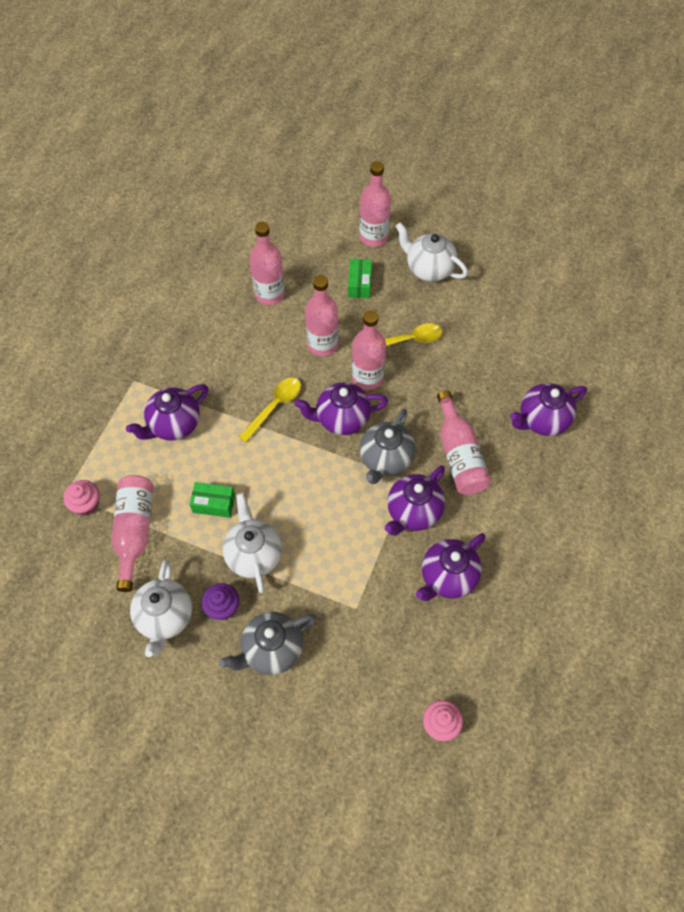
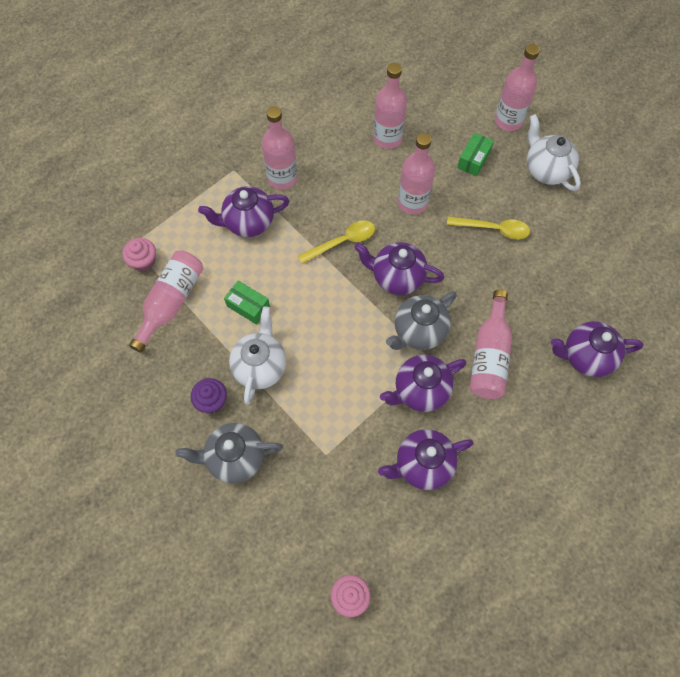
camera: 25 degrees right, 5 degrees up
(165, 617) = (160, 388): white teapot -> none
(367, 377) = (439, 249): pink bottle -> pink bottle (282, 178)

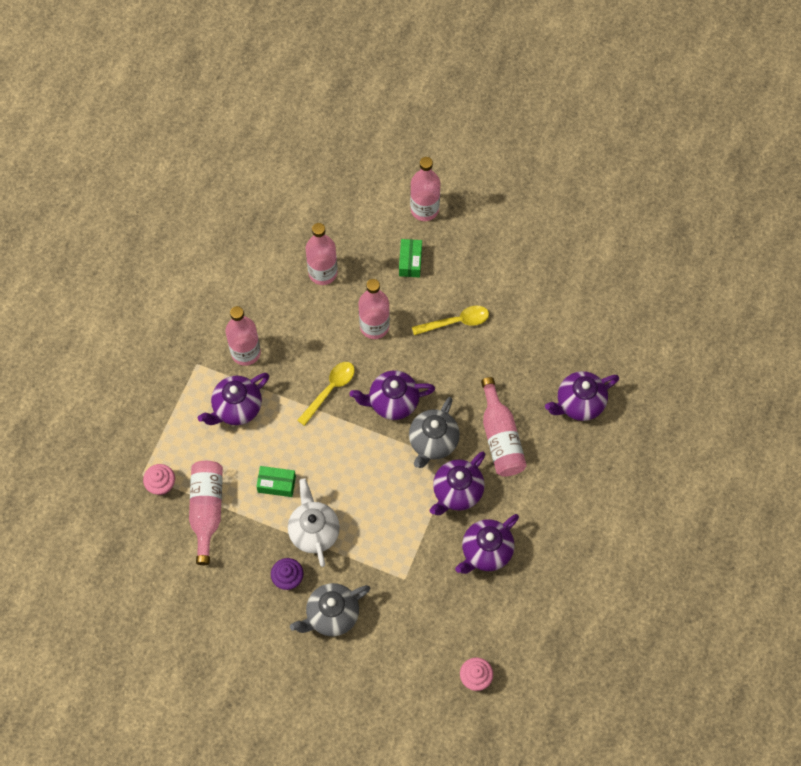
camera: 25 degrees left, 0 degrees up
(546, 170) = (478, 245): white teapot -> none

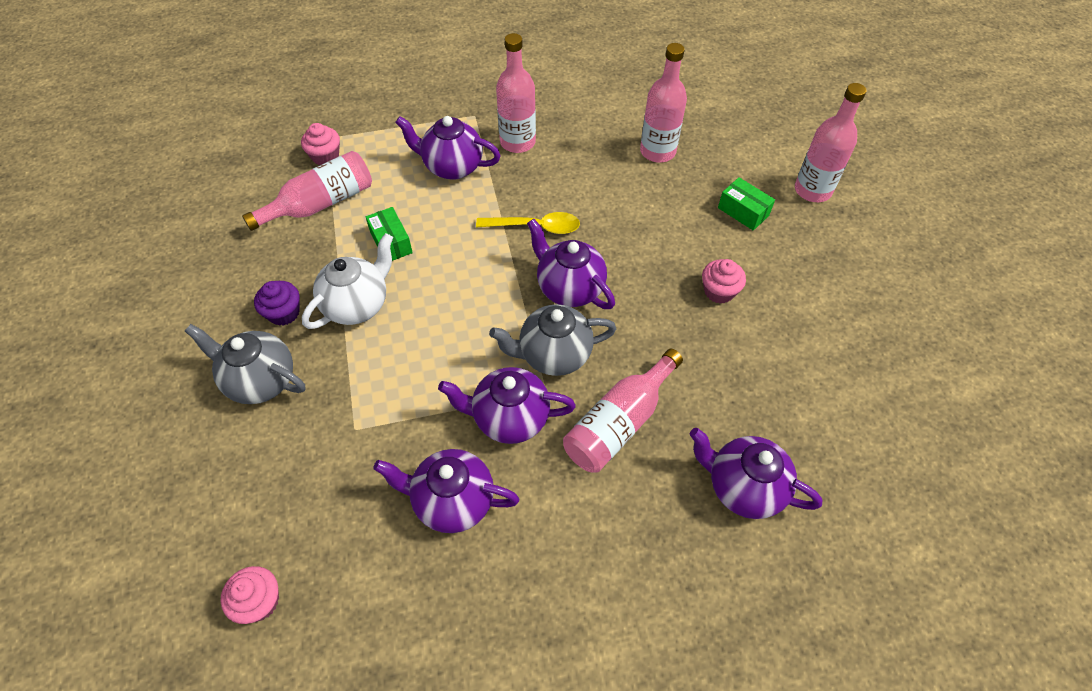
camera: 55 degrees right, 10 degrees down
(374, 326) = (641, 223): pink bottle -> none
(410, 262) = (743, 211): green box -> green box turned 75 degrees clockwise
(456, 322) = (719, 291): yellow spoon -> pink cupcake

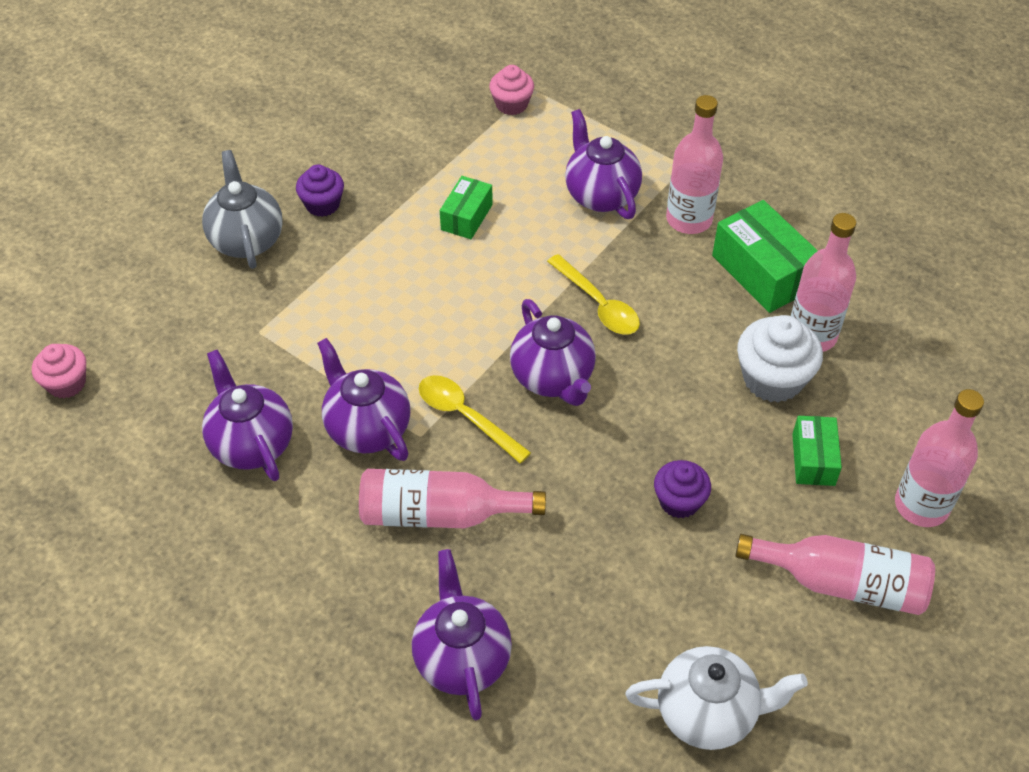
camera: 50 degrees right, 5 degrees down
(320, 203) = (457, 141): pink bottle -> pink bottle (841, 583)
(357, 305) = (378, 244): white teapot -> white teapot (708, 713)
(553, 355) = (465, 416): grey teapot -> yellow spoon
(569, 288) = (553, 378): purple teapot -> purple teapot turned 150 degrees clockwise
(591, 139) = (762, 272): none -> green box
(671, 189) = (772, 379): none -> white cupcake
(719, 291) = (679, 501): pink cupcake -> purple cupcake

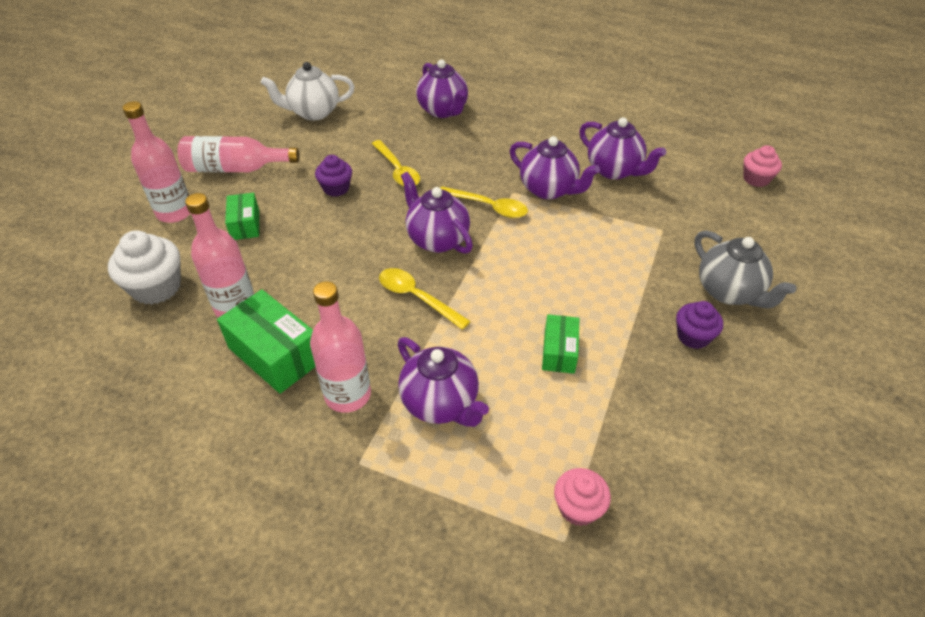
camera: 165 degrees right, 5 degrees down
(440, 514) = (481, 159): pink bottle -> none
(579, 518) = (397, 170): none -> yellow spoon
(772, 379) = (271, 269): white cupcake -> white cupcake (156, 287)

